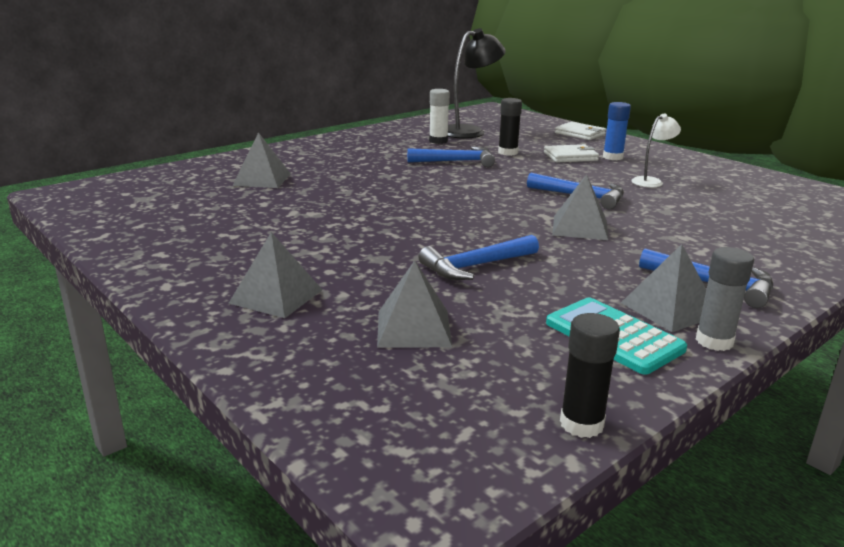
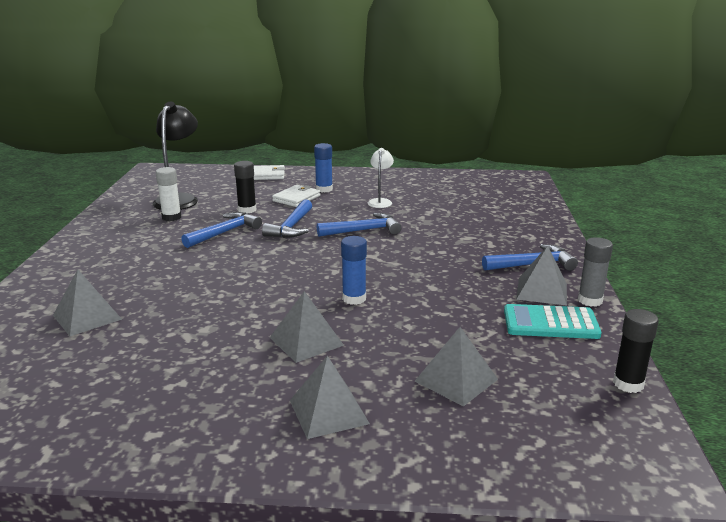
camera: 45 degrees left, 0 degrees up
(460, 238) = (354, 298): none -> blue glue stick
(475, 266) = (403, 315): blue hammer -> blue hammer (291, 227)
(580, 227) = (405, 255): grey pyramid -> grey pyramid (306, 341)

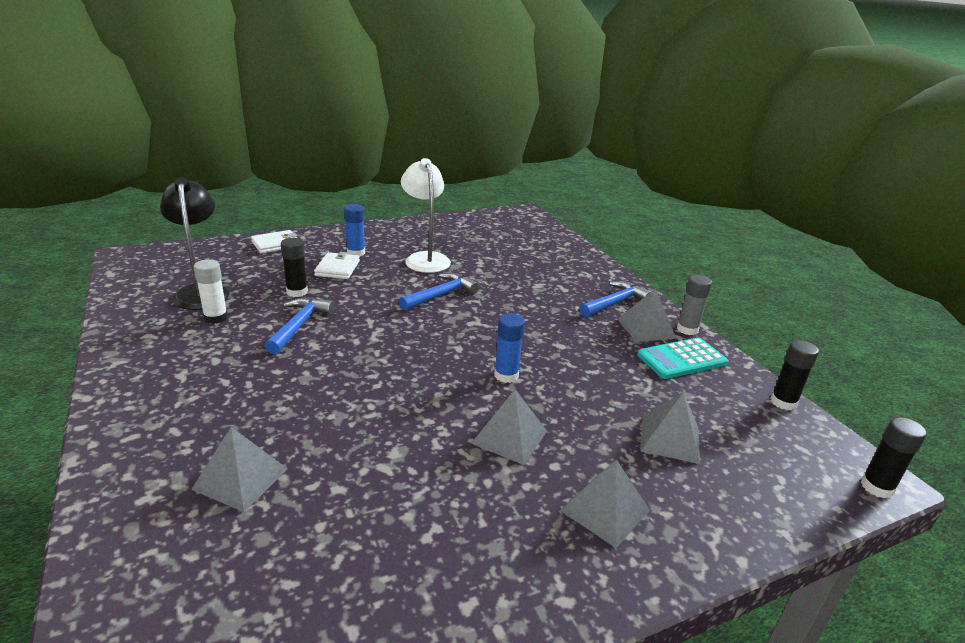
camera: 30 degrees left, 5 degrees up
(291, 227) = (365, 304): blue hammer -> none
(380, 201) = (425, 258): white lamp -> white lamp, size x1.78
(651, 482) = (876, 487): none -> black glue stick

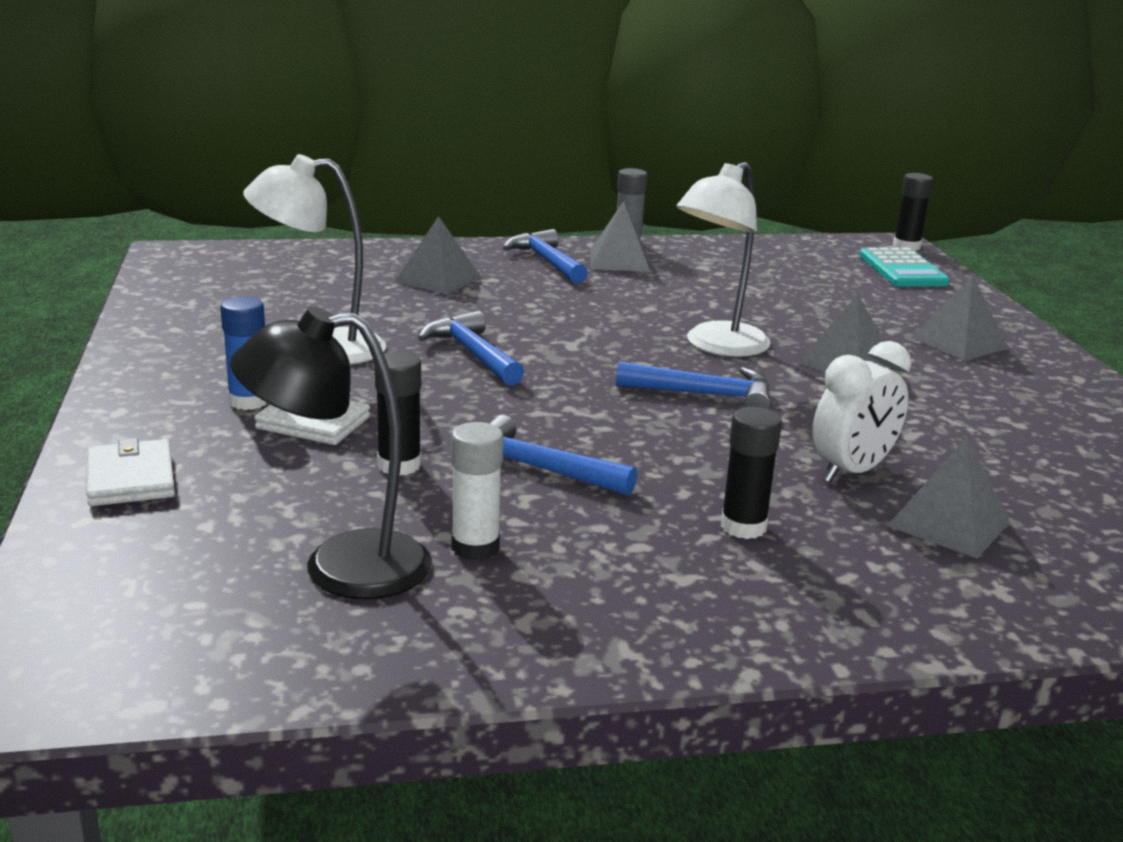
camera: 75 degrees left, 5 degrees down
(314, 435) = (852, 471): none -> white clock
(417, 373) = (704, 395): none -> blue hammer
(506, 375) = (717, 346): blue glue stick -> white lamp
(670, 439) = (845, 296): grey pyramid -> grey pyramid (438, 279)
(681, 359) = (694, 260): turquoise calculator -> turquoise calculator (902, 269)
(783, 402) = (781, 242): black glue stick -> black glue stick (743, 527)

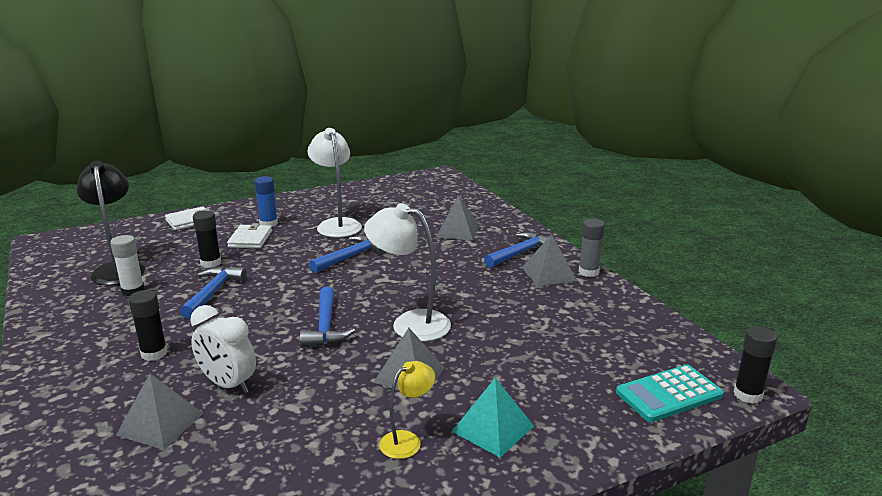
camera: 75 degrees right, 0 degrees up
(959, 343) = (493, 428): grey pyramid -> turquoise pyramid
(982, 382) = (407, 440): none -> yellow lamp

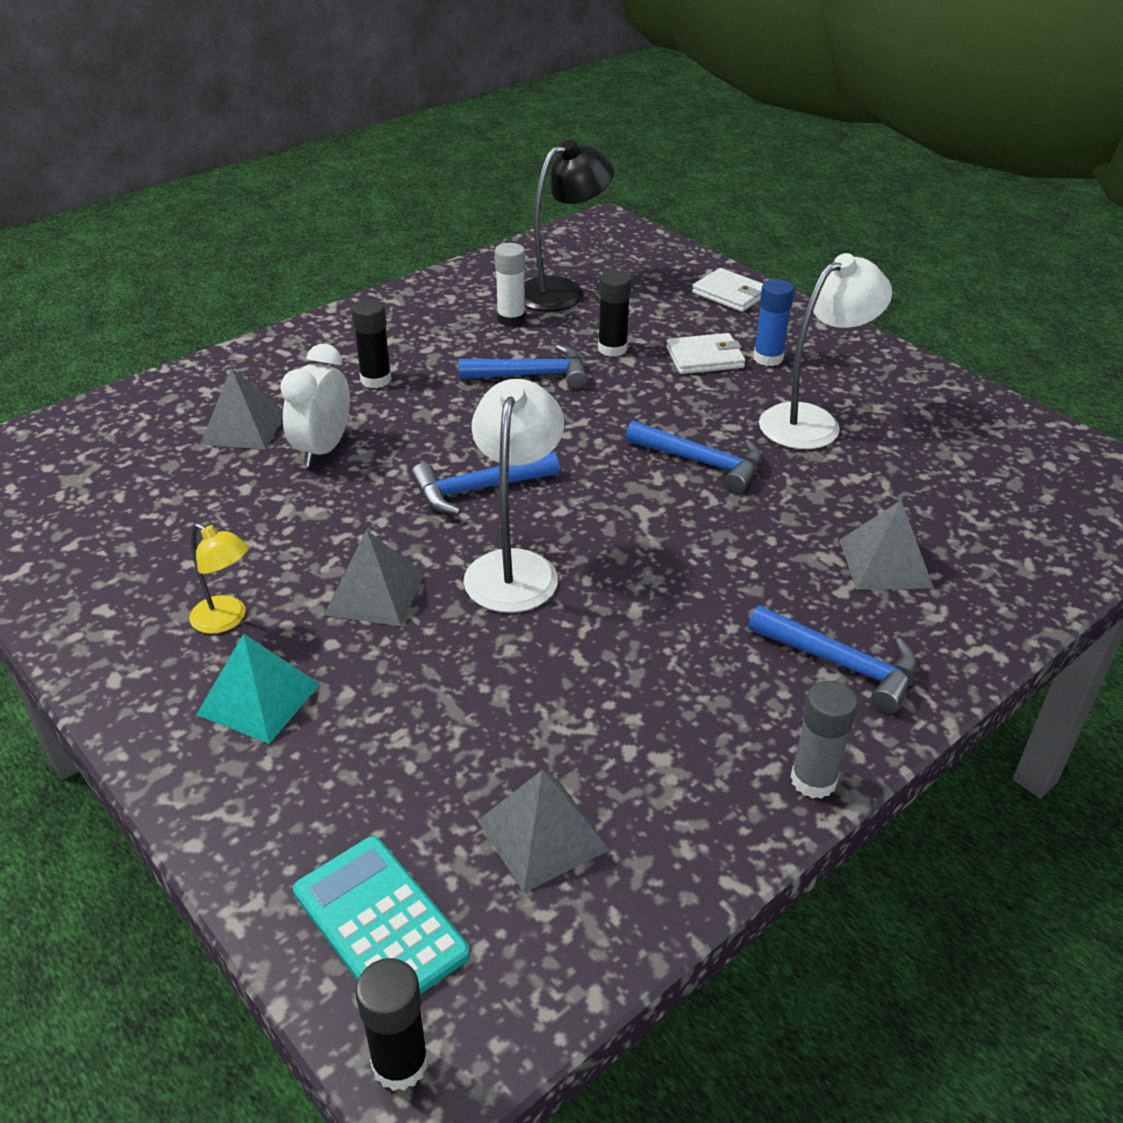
camera: 75 degrees right, 15 degrees up
(548, 273) = (771, 716): grey pyramid -> grey pyramid (543, 835)

